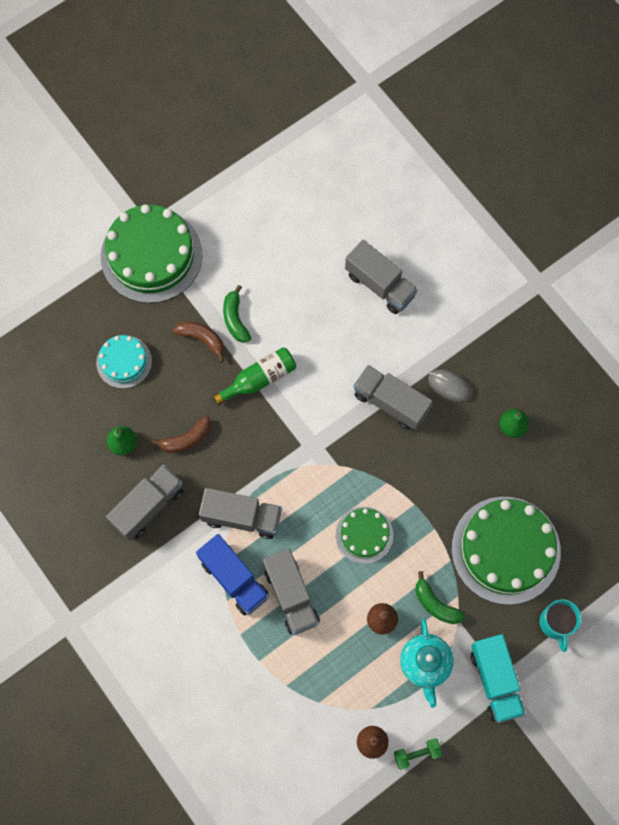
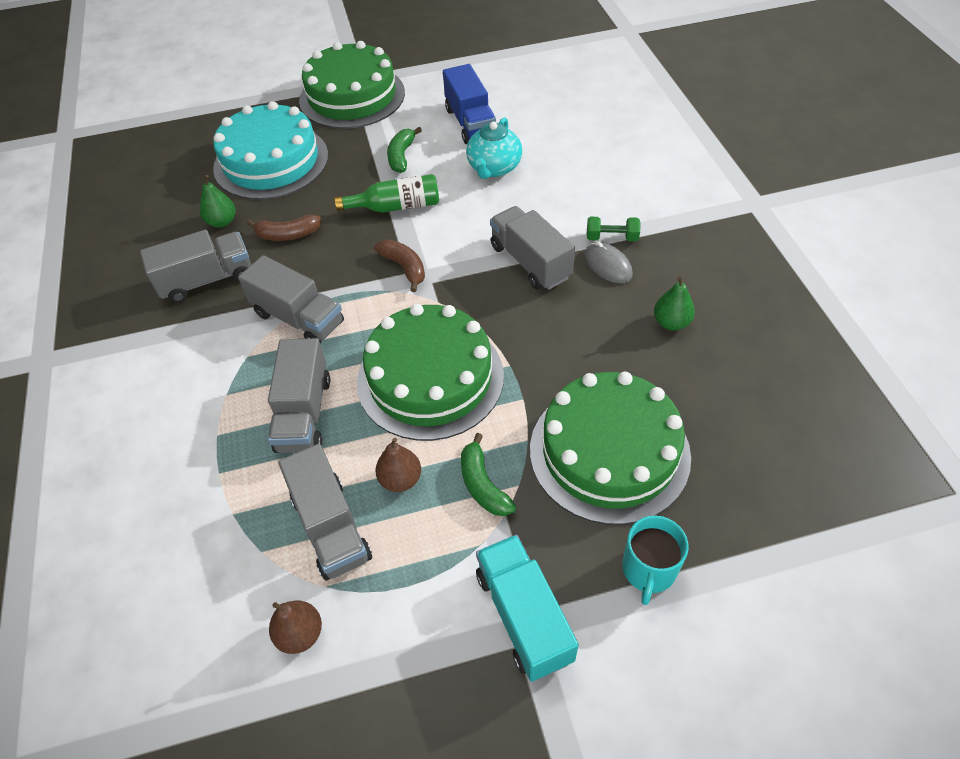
camera: 25 degrees right, 20 degrees down
(124, 362) = (271, 161): turquoise cake -> turquoise cake, size x1.88
(202, 339) = (358, 163): brown banana -> brown banana (404, 267)
(234, 578) = (250, 374): blue truck -> blue truck (470, 123)
(364, 535) = (430, 378): green cake -> green cake, size x1.88
(380, 285) = (569, 165): grey truck -> grey truck (331, 527)
(417, 754) = (356, 678): green dumbbell -> green dumbbell (612, 238)
(425, 664) = (431, 555): turquoise teapot -> turquoise teapot (494, 168)
(495, 680) = (523, 616): turquoise truck -> turquoise truck turned 150 degrees clockwise

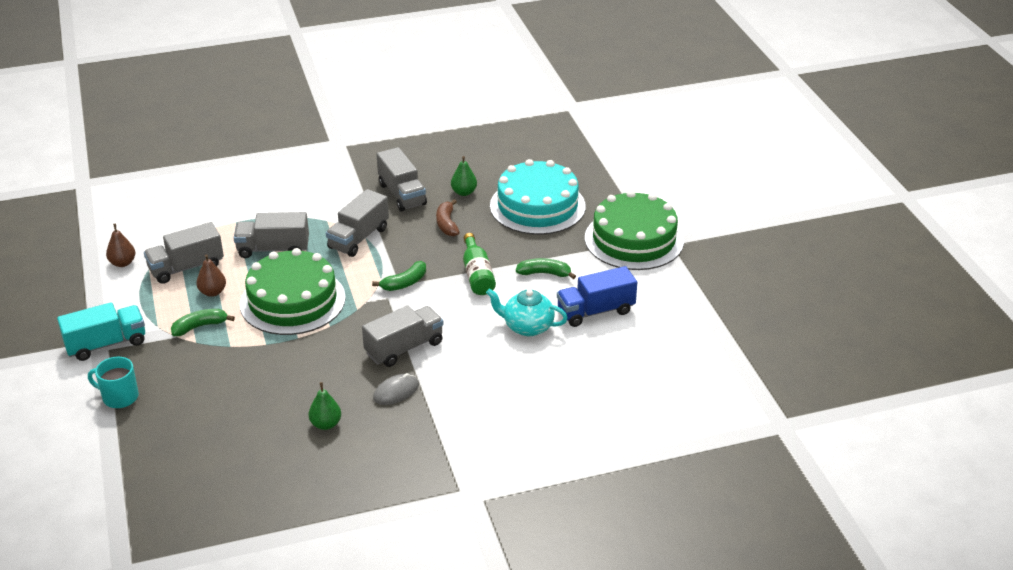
camera: 85 degrees right, 15 degrees down
(404, 267) = (405, 283): brown banana -> green banana
(609, 452) = (211, 384): green cake -> none
(612, 238) = (429, 396): green dumbbell -> none

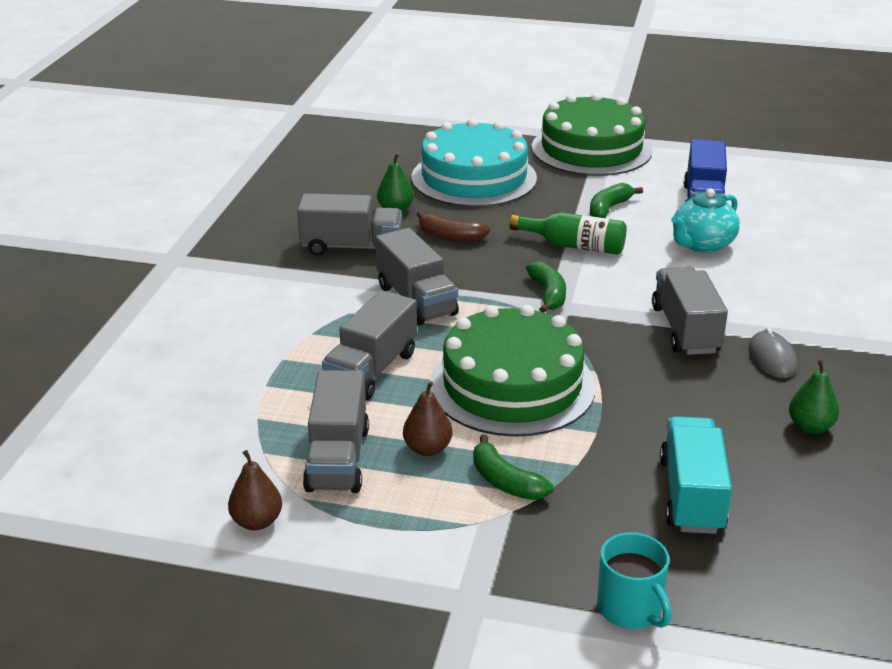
camera: 60 degrees left, 5 degrees down
(106, 344) = (473, 592): turquoise truck -> turquoise truck (691, 495)
(119, 397) = (630, 609): turquoise mug -> turquoise mug turned 75 degrees counterclockwise
(200, 326) = (505, 482): green banana -> green banana turned 45 degrees counterclockwise

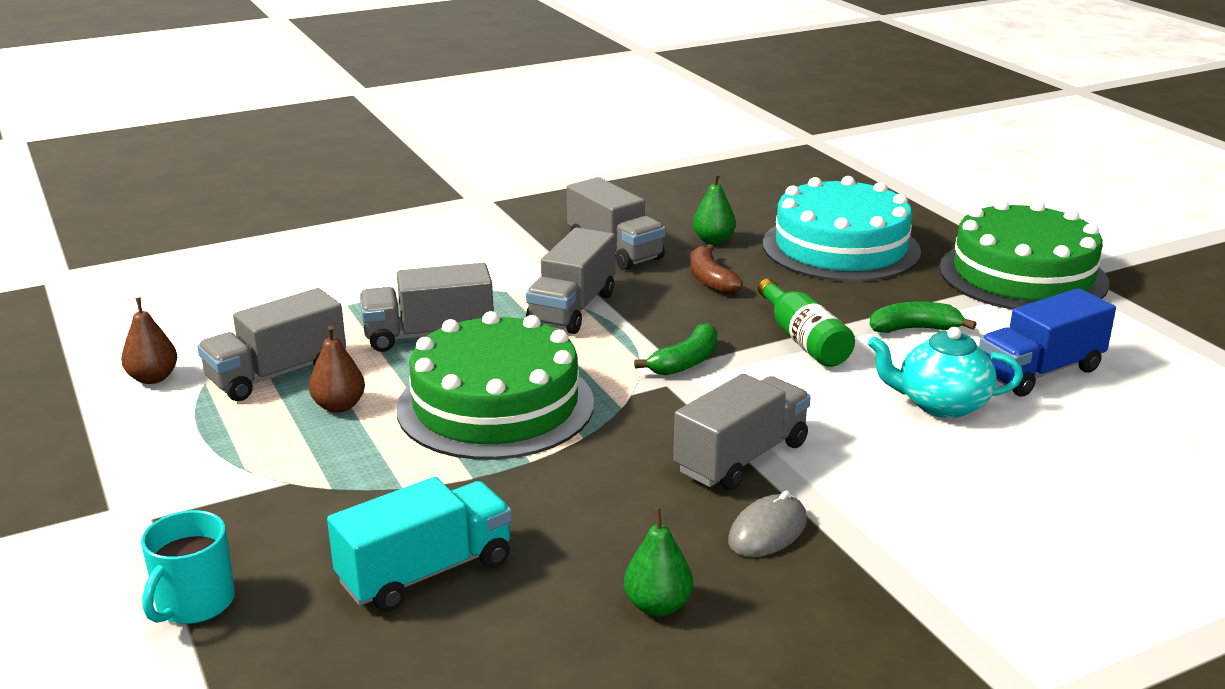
camera: 50 degrees right, 5 degrees down
(505, 482) = (331, 462): green banana -> none

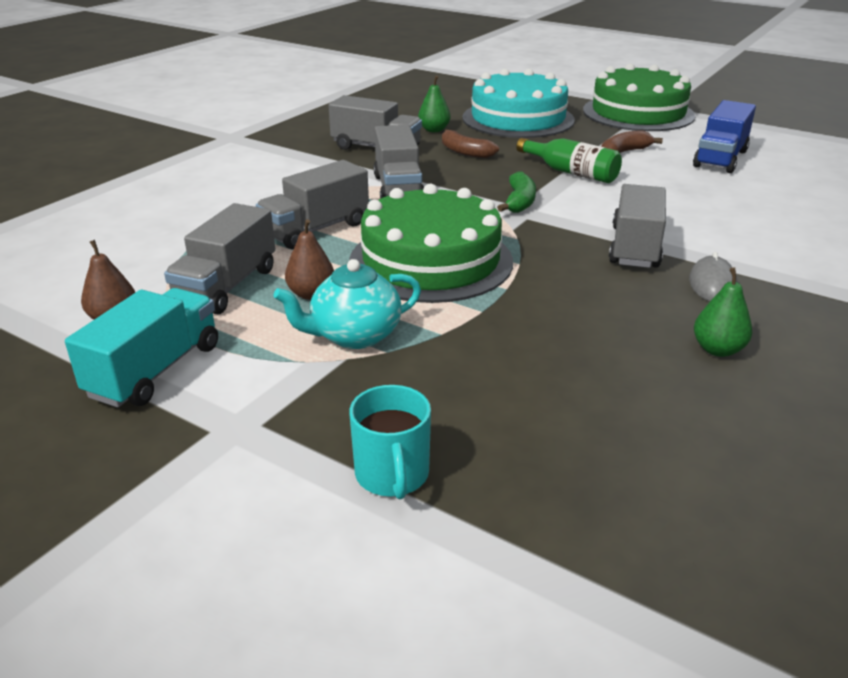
camera: 30 degrees left, 5 degrees up
(425, 572) = (540, 384): turquoise truck -> turquoise truck (155, 370)
(914, 329) = (624, 152): green banana -> brown banana
(941, 404) = (698, 188): turquoise teapot -> turquoise teapot (354, 336)

